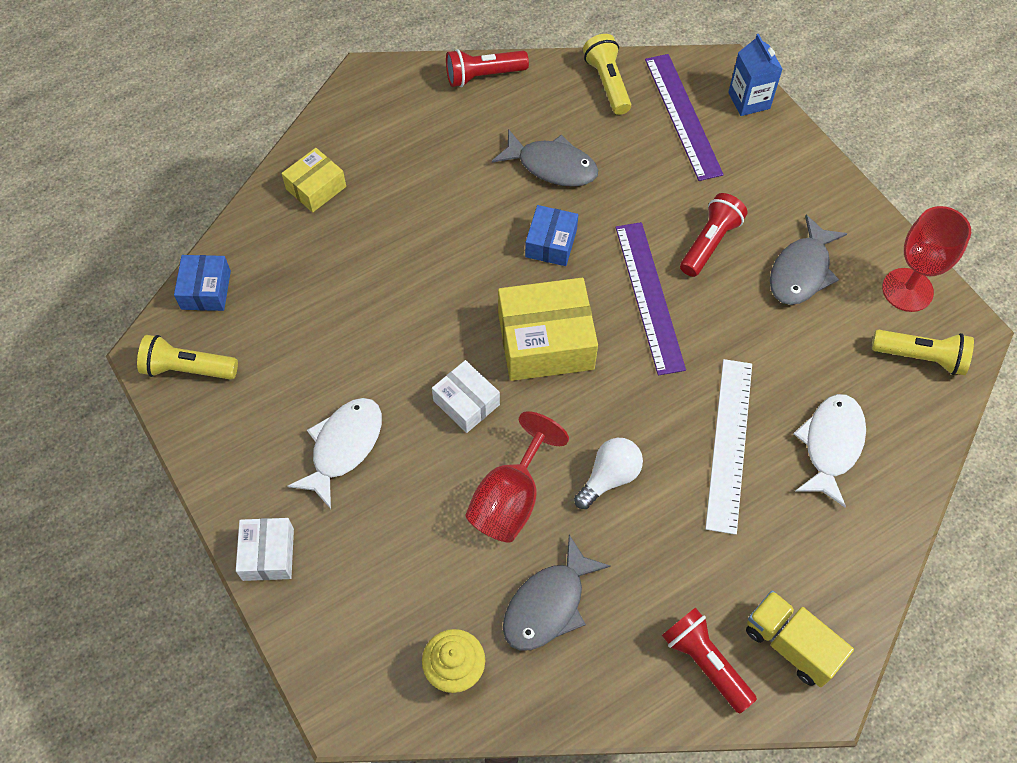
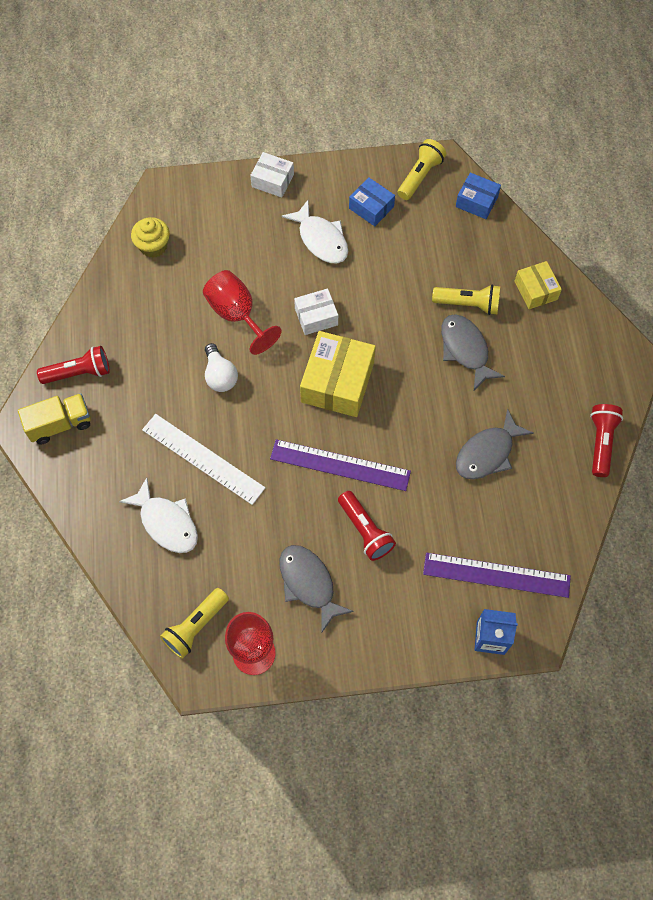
camera: 115 degrees right, 5 degrees up
(548, 604) = (161, 307): grey fish -> grey fish (465, 350)
(551, 243) = (417, 421): blue box -> blue box (371, 207)
(607, 83) = (555, 533): yellow flashlight -> yellow flashlight (468, 304)

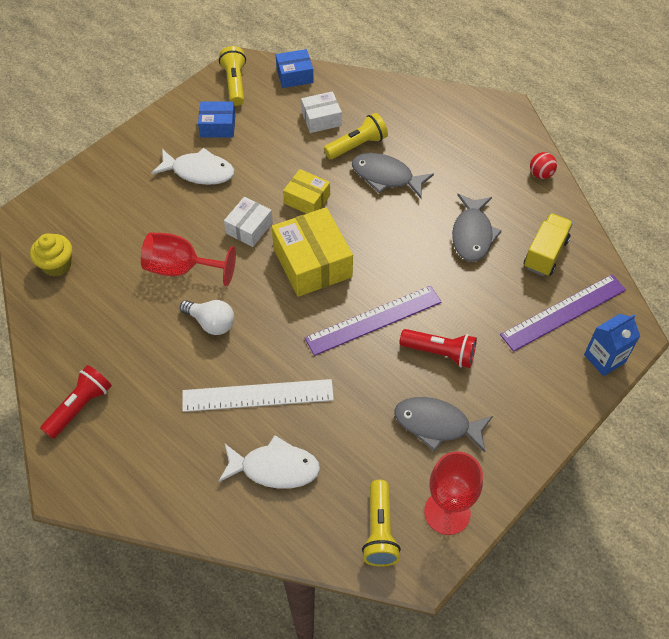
camera: 40 degrees left, 10 degrees down
(60, 424) = (101, 461): yellow truck -> yellow truck (545, 253)
(272, 180) = (117, 155): white box -> white box (321, 119)
(535, 290) = (396, 106): yellow box -> yellow box (307, 199)
(601, 442) = (540, 174): red flashlight -> red ball

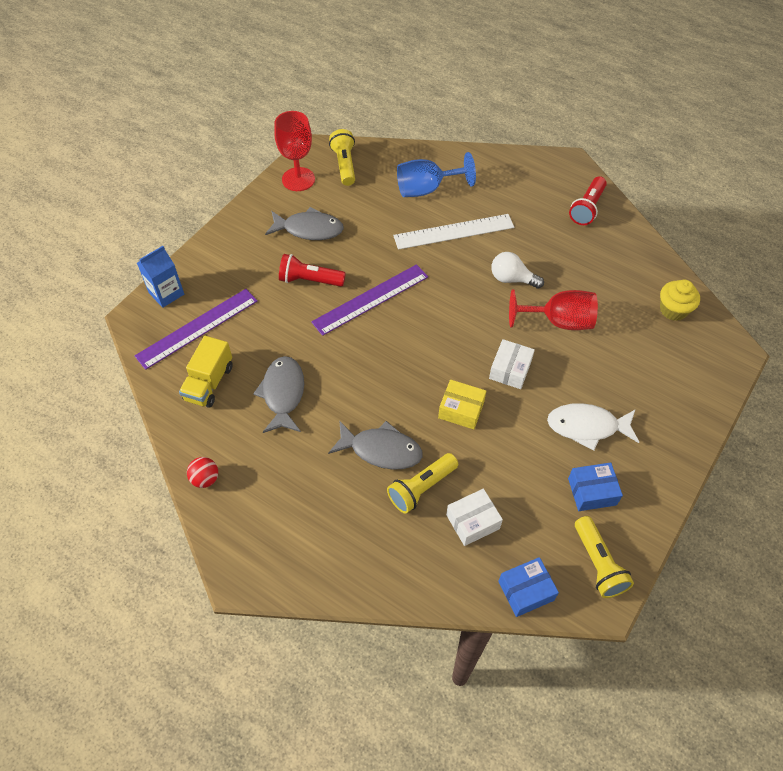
camera: 170 degrees right, 0 degrees up
(275, 468) = (426, 189): white fish -> blue goblet
(312, 263) = (438, 343): yellow box -> none

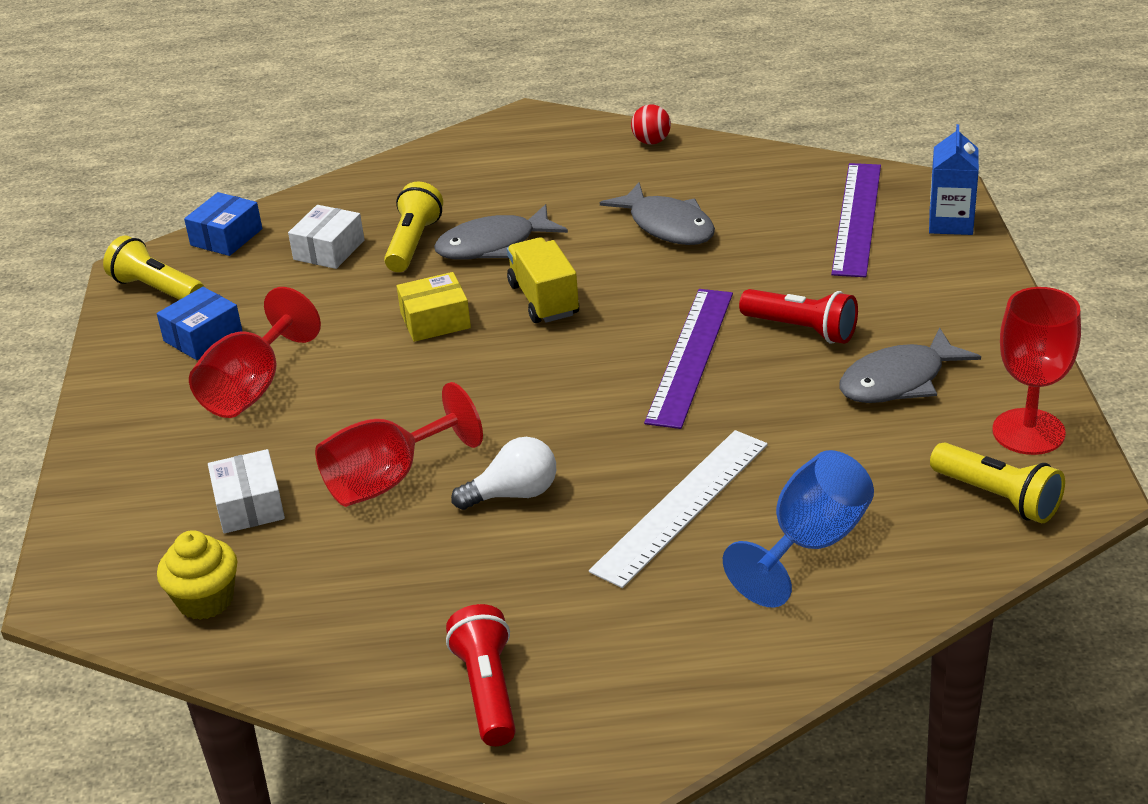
camera: 145 degrees right, 20 degrees down
(209, 383) = (763, 191): yellow truck -> yellow truck (543, 300)
(310, 280) = (801, 329): red flashlight -> red flashlight turned 60 degrees clockwise
(510, 370) = (409, 389): white box -> white box (249, 505)
(587, 427) = (252, 388): white fish -> red goblet

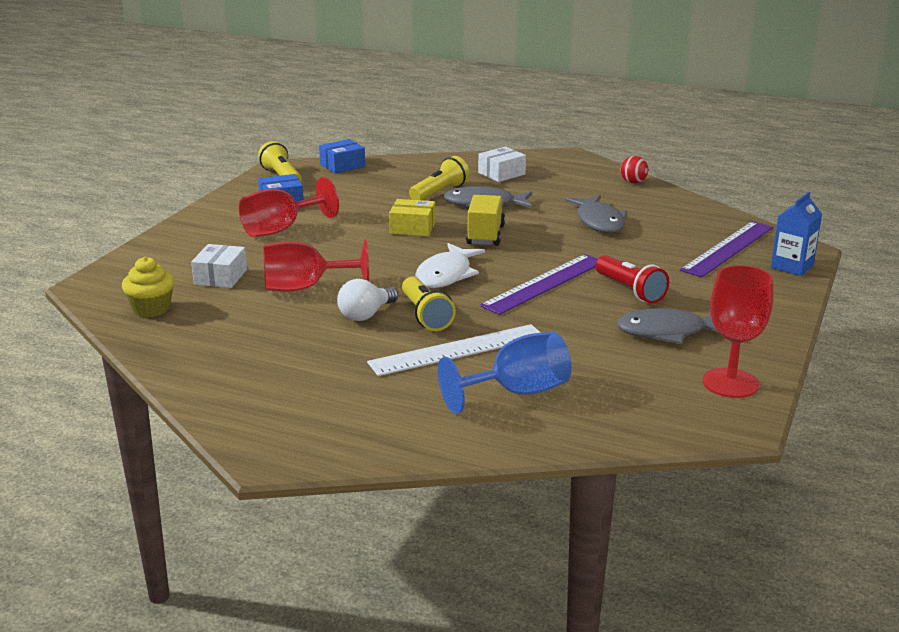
camera: 25 degrees right, 10 degrees down
(329, 250) = (390, 184): white box -> white box (501, 173)
(487, 690) = (247, 396): red flashlight -> none
(513, 494) = (366, 314): white light bulb -> white light bulb turned 120 degrees clockwise
(555, 387) = (446, 275): none -> white fish
(997, 497) = (670, 409): yellow flashlight -> yellow flashlight (425, 315)

